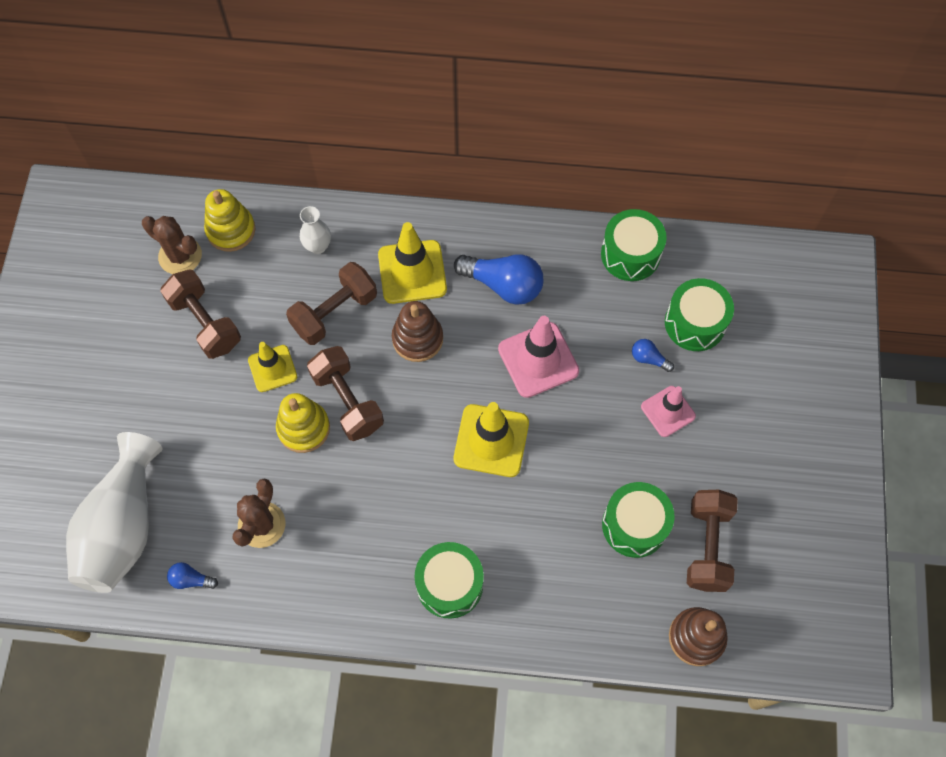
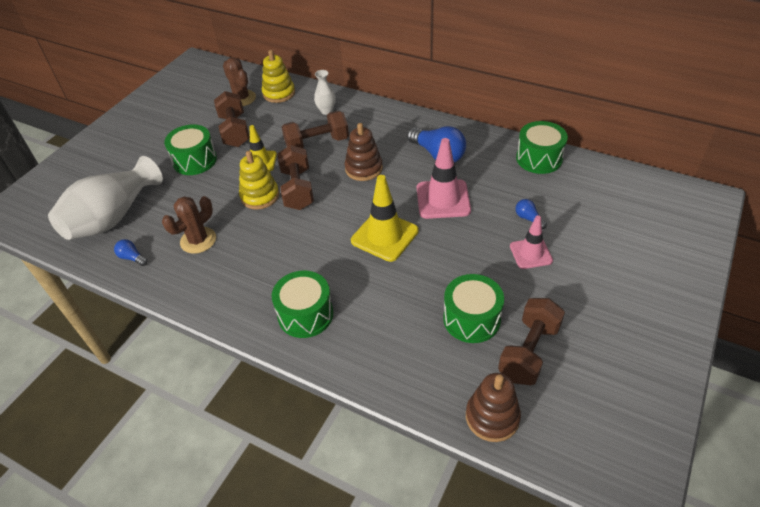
camera: 25 degrees right, 20 degrees down
(412, 272) = (379, 135): yellow traffic cone -> none
(695, 323) = (574, 207): green drum -> green drum (195, 160)

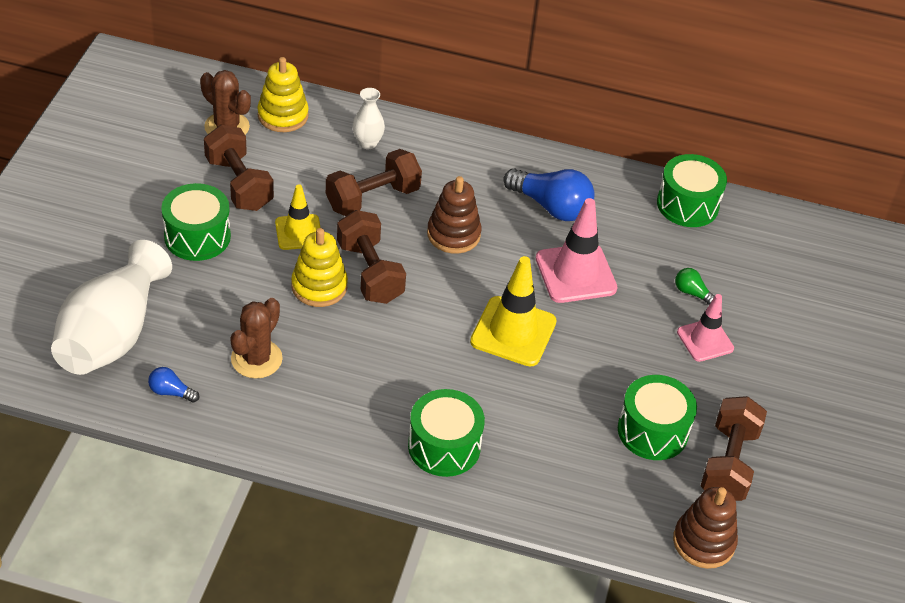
camera: 20 degrees left, 0 degrees up
(528, 218) = (692, 293): blue light bulb -> green light bulb

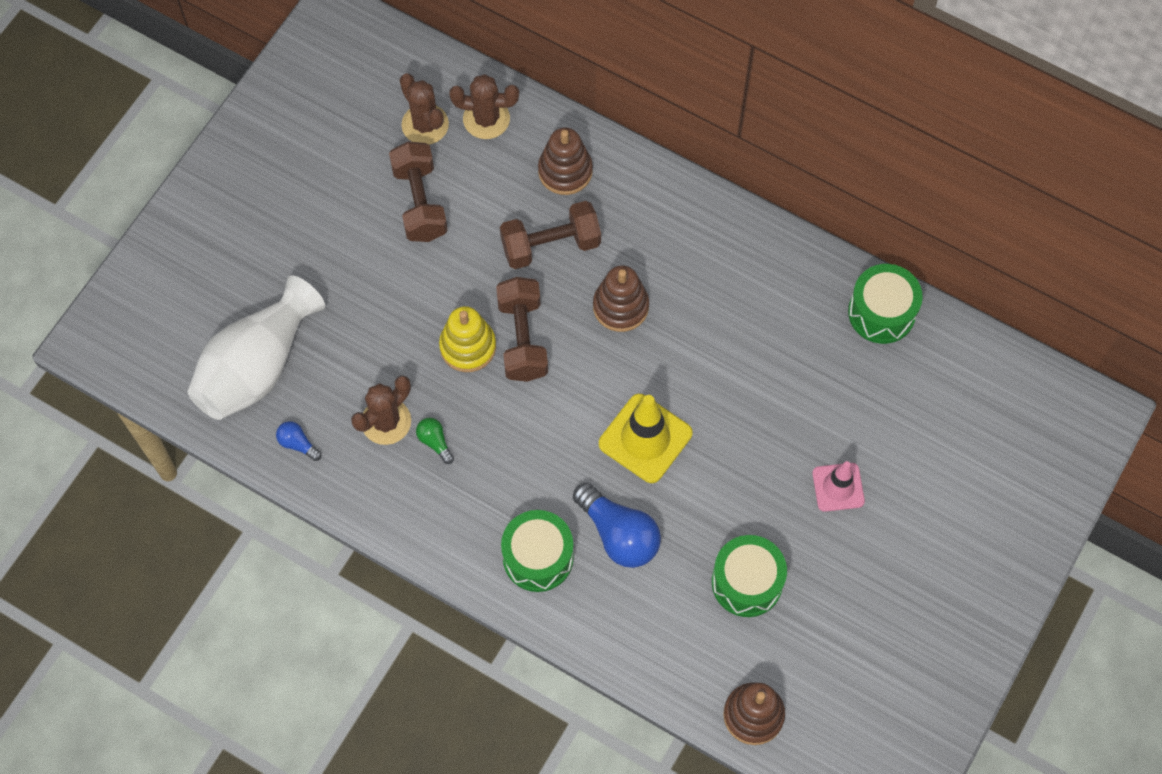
camera: 20 degrees right, 20 degrees up
(197, 236) = (363, 262): green drum -> none
(283, 115) = (486, 119): yellow stacking toy -> brown cactus
(298, 232) = (464, 275): yellow traffic cone -> none
(367, 143) = (565, 171): white vase -> brown stacking toy
(551, 206) = (733, 289): blue light bulb -> blue light bulb (618, 534)
(575, 273) = (731, 379): pink traffic cone -> none
(692, 293) = (845, 426): green light bulb -> green light bulb (435, 442)
(728, 463) = (809, 634): brown dumbbell -> none

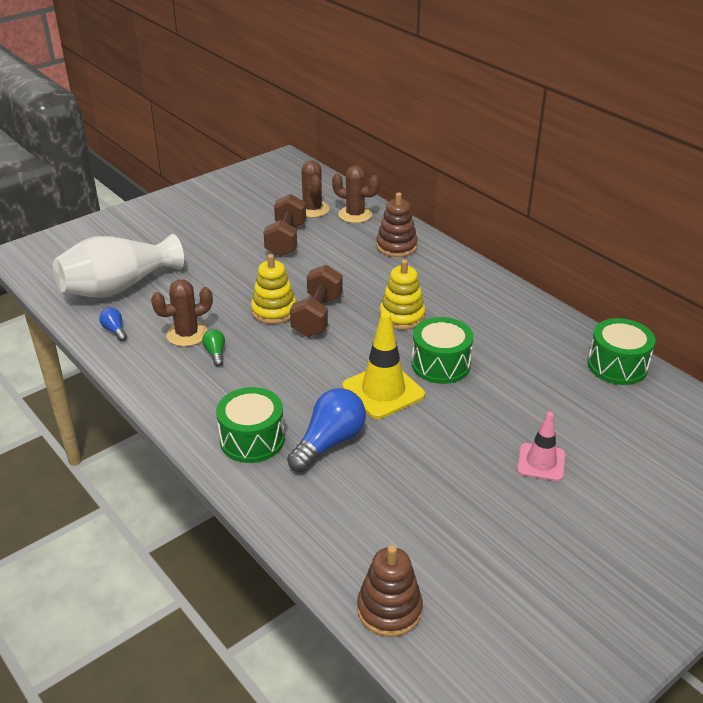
camera: 20 degrees right, 30 degrees down
(550, 245) = (366, 276): brown dumbbell -> none
(618, 534) = (329, 443): blue light bulb -> blue light bulb turned 120 degrees counterclockwise
(620, 306) = (402, 316): brown stacking toy -> yellow stacking toy
(747, 582) = (428, 505): green drum -> green drum (440, 364)

